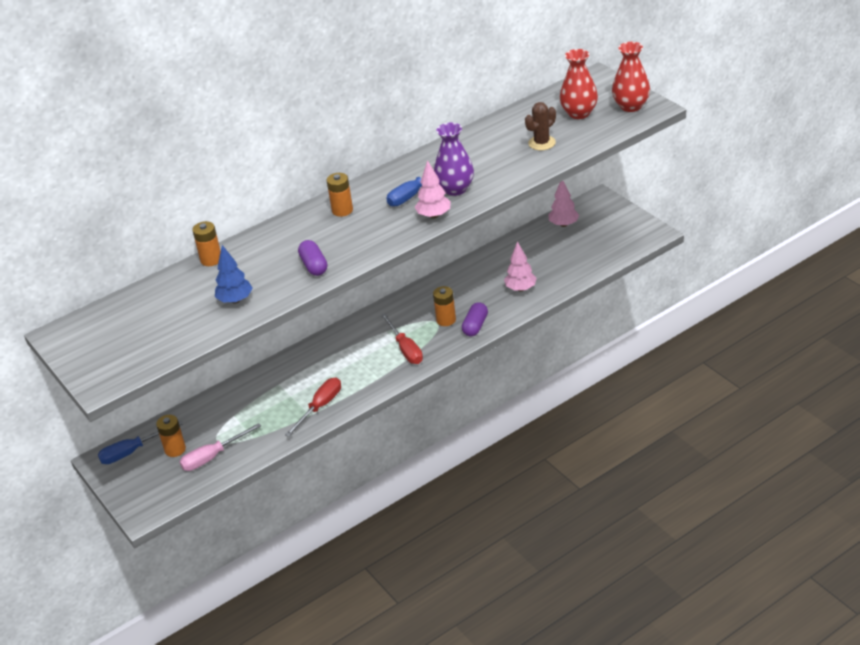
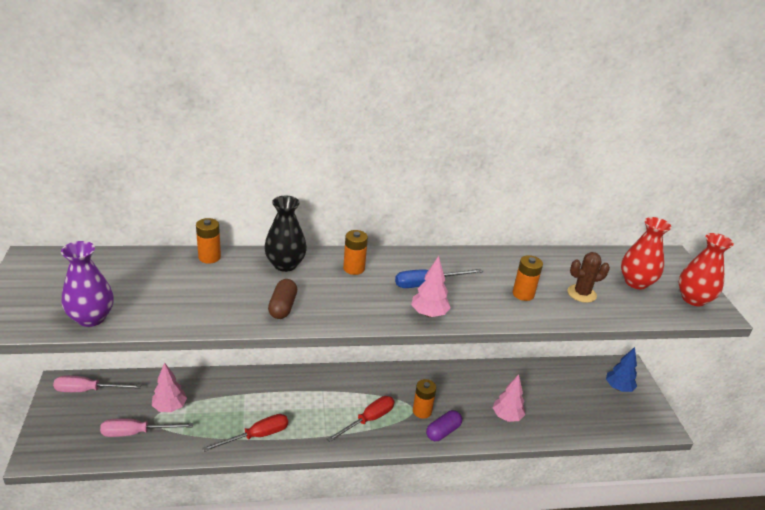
camera: 20 degrees right, 5 degrees down
(132, 451) = (88, 390): blue screwdriver -> pink screwdriver
(175, 449) = (117, 408): orange battery -> orange battery (523, 294)
(235, 300) = (188, 304): blue tree -> blue tree (618, 388)
(282, 235) = (285, 264): none -> black vase
(314, 266) = (283, 307): purple capsule -> brown capsule
(405, 349) = (368, 420): red screwdriver -> red screwdriver turned 135 degrees counterclockwise
(455, 189) = (468, 298): purple vase -> purple vase (91, 318)
(563, 224) = (582, 375): pink tree -> pink tree (170, 407)

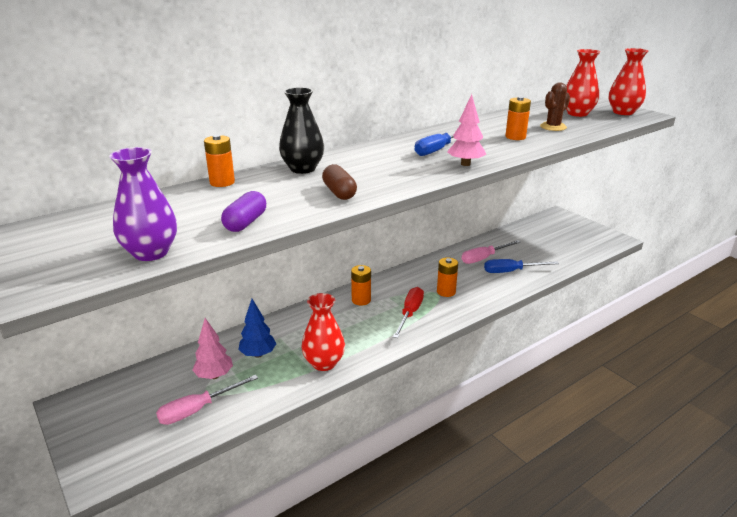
camera: 25 degrees left, 5 degrees down
(88, 390) = (106, 397): pink screwdriver -> pink screwdriver (484, 258)
(257, 436) = (324, 363): red screwdriver -> red vase
(354, 268) = (366, 156): orange battery -> orange battery (361, 300)
(443, 432) = (476, 298): purple capsule -> purple capsule (245, 223)
(507, 416) = (511, 271): pink tree -> blue screwdriver
(618, 388) = (565, 228): blue tree -> blue tree (258, 354)

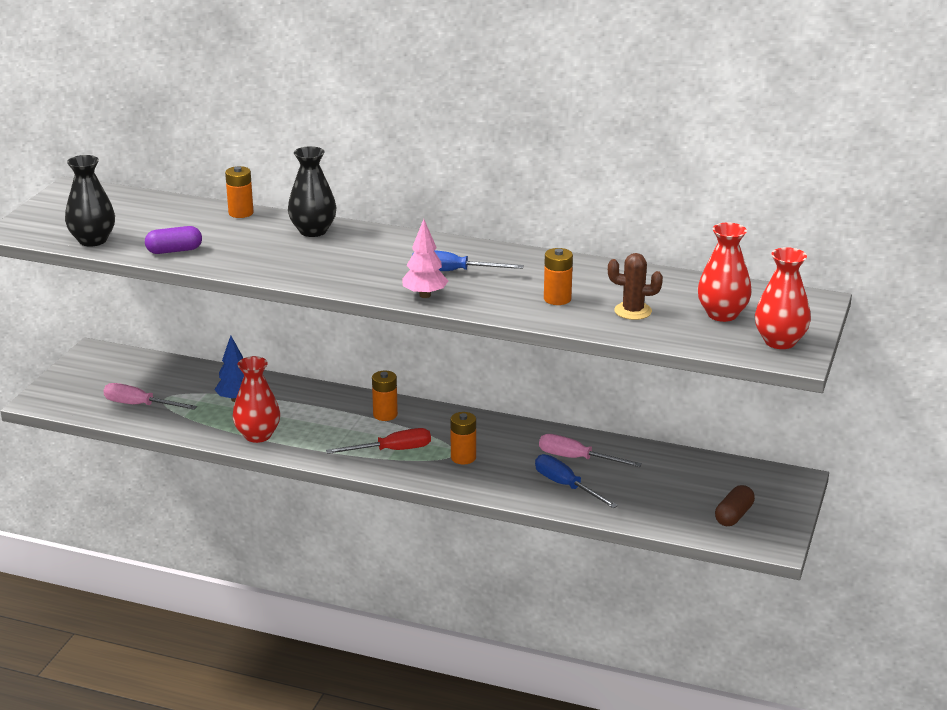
camera: 55 degrees right, 0 degrees up
(151, 253) = (93, 240): purple vase -> black vase
(214, 376) = (186, 393): pink tree -> none
(339, 192) = (276, 263): brown capsule -> brown capsule (733, 515)

